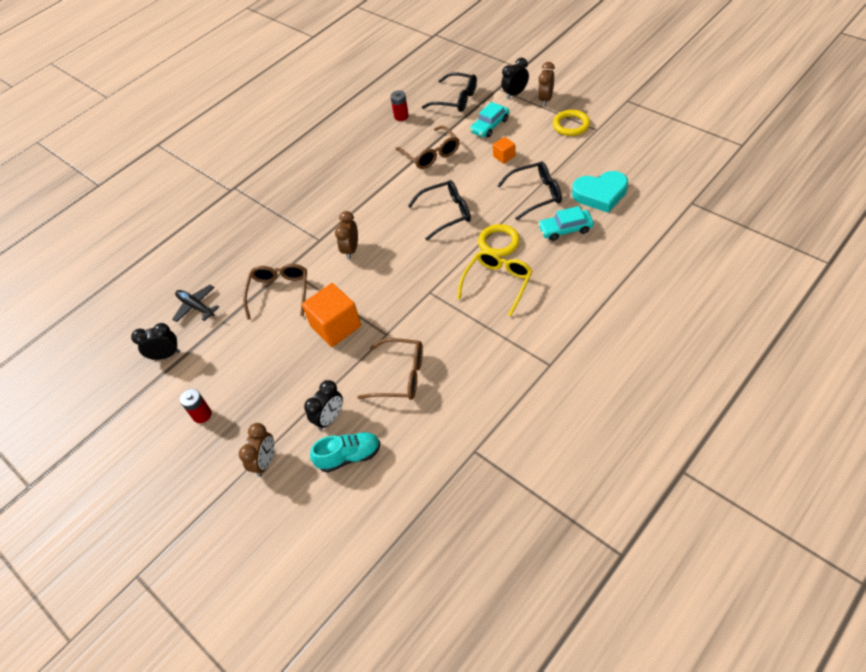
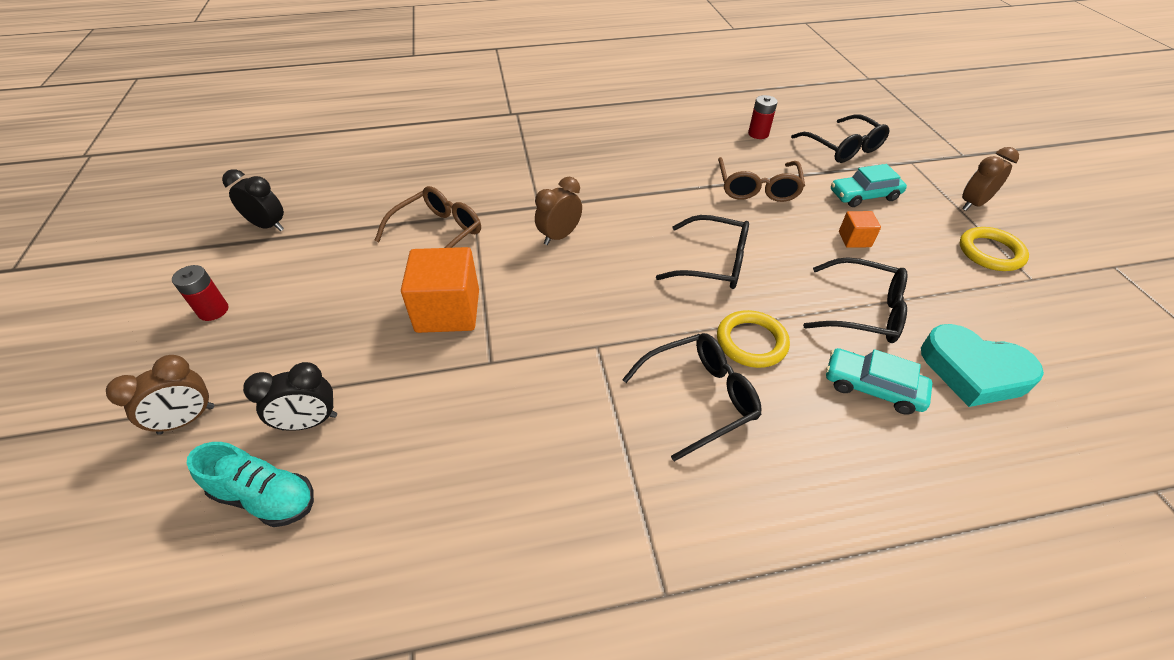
camera: 30 degrees right, 5 degrees down
(196, 306) = (351, 197): black plane -> none
(400, 376) = (446, 432): brown glasses -> none
(497, 283) = (699, 397): yellow glasses -> black glasses
(515, 94) = (931, 178): black clock -> none

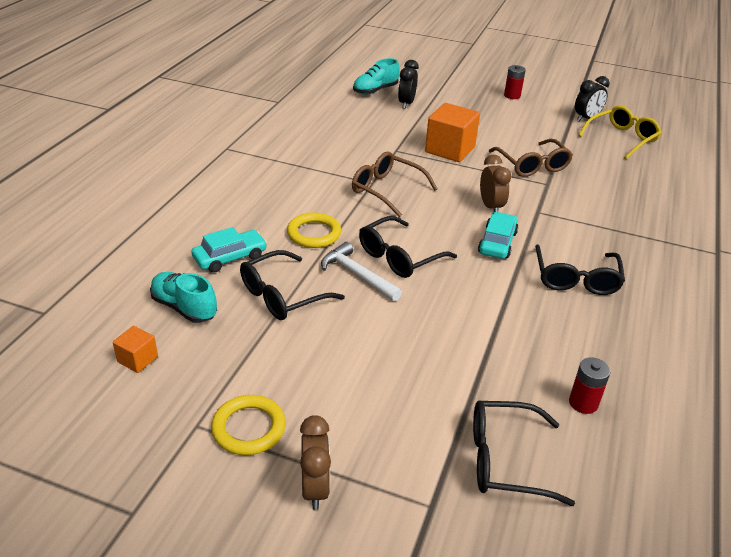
camera: 120 degrees right, 10 degrees down
(187, 420) = (437, 83): brown clock -> none
(316, 190) = (622, 138): none -> yellow glasses
(699, 397) = (299, 197): black glasses -> black glasses (575, 279)
(757, 188) = (476, 336): brown glasses -> brown glasses (386, 190)
(772, 277) = (357, 275): none -> white hammer
(854, 239) = (353, 348): orange cube -> orange cube (137, 359)
(864, 195) = (404, 405): turquoise car -> turquoise car (497, 242)
(973, 371) = (184, 307): turquoise heart -> turquoise shoe

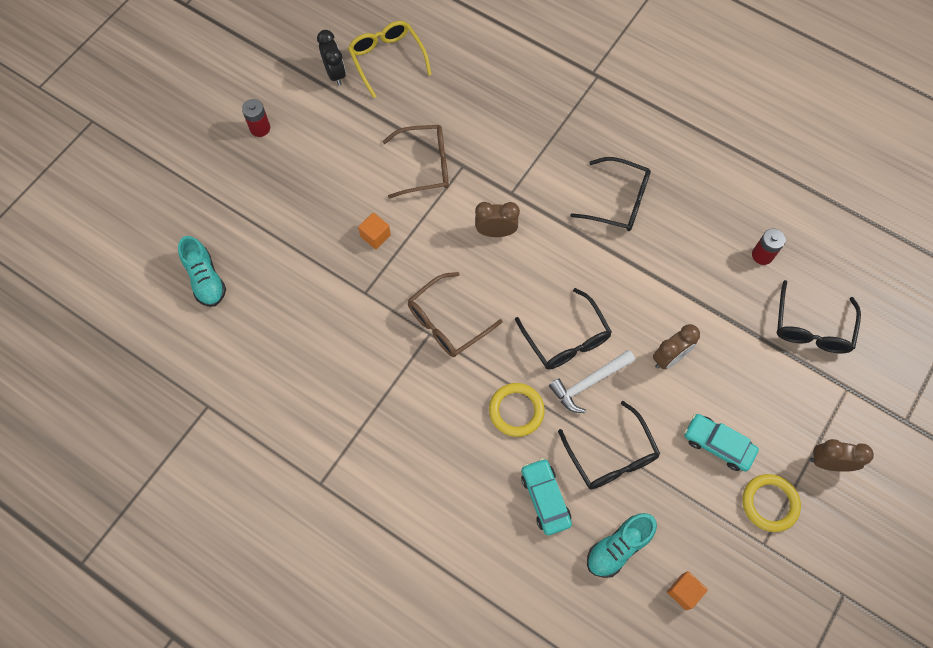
camera: 75 degrees left, 30 degrees up
(406, 104) = (252, 252): black clock -> none
(408, 329) = (669, 357): none -> brown clock
(450, 150) = (375, 236): orange cube -> orange cube, size x0.50
(497, 242) = (556, 246): turquoise car -> turquoise car (718, 444)

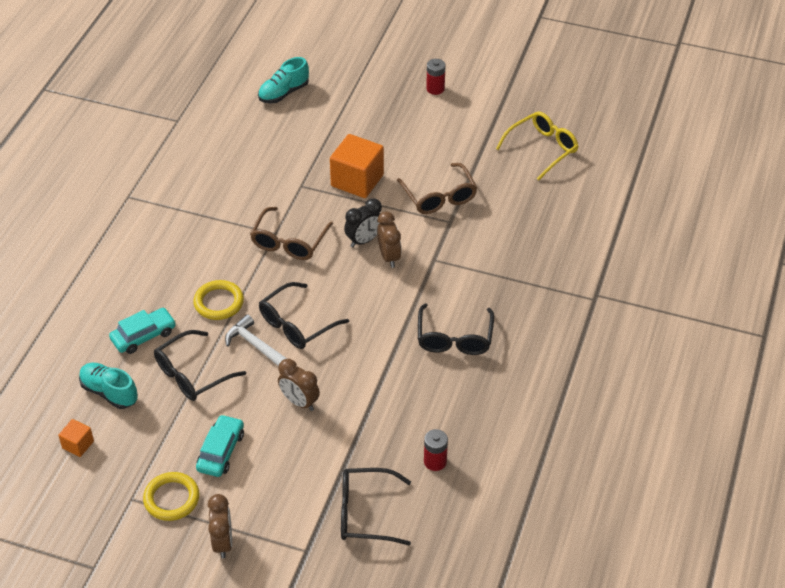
camera: 75 degrees right, 20 degrees down
(335, 74) = (511, 120): black clock -> black clock (364, 240)
(375, 236) = (357, 180): orange cube -> orange cube, size x2.01
(447, 322) = (289, 242): brown glasses -> brown glasses turned 105 degrees counterclockwise

